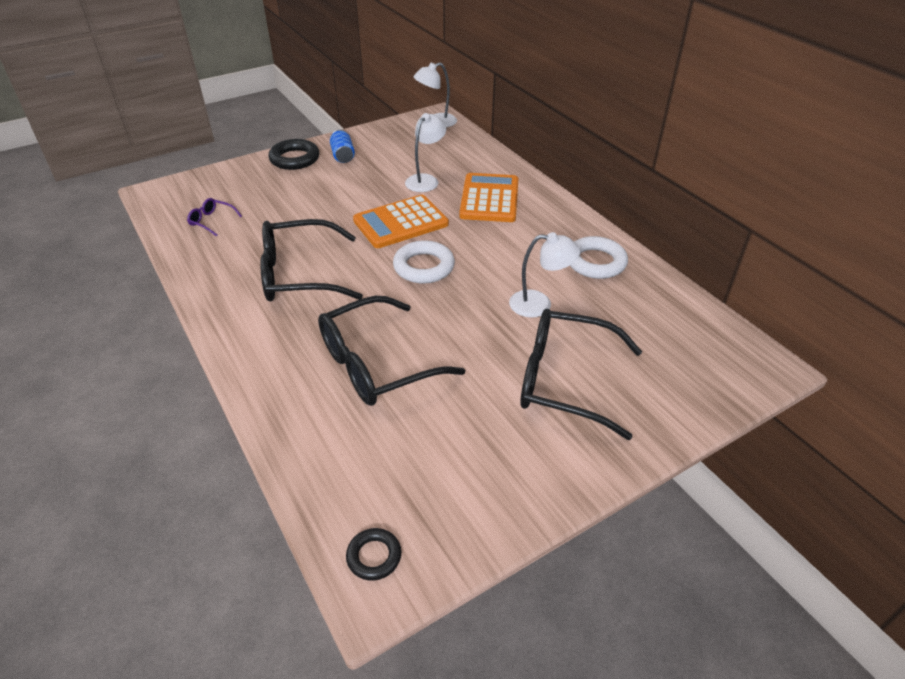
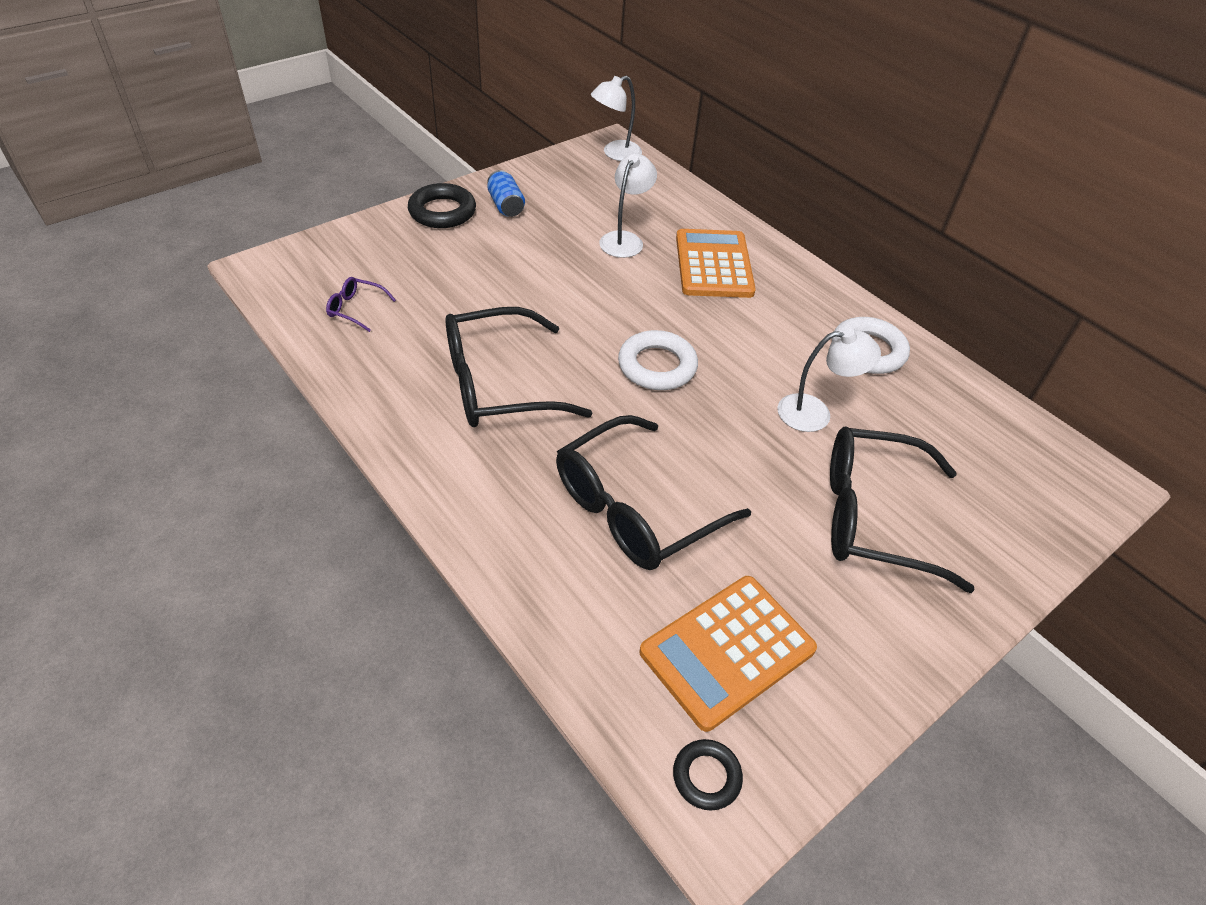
camera: 10 degrees left, 5 degrees up
(401, 222) = (610, 303): orange calculator -> orange calculator (727, 651)

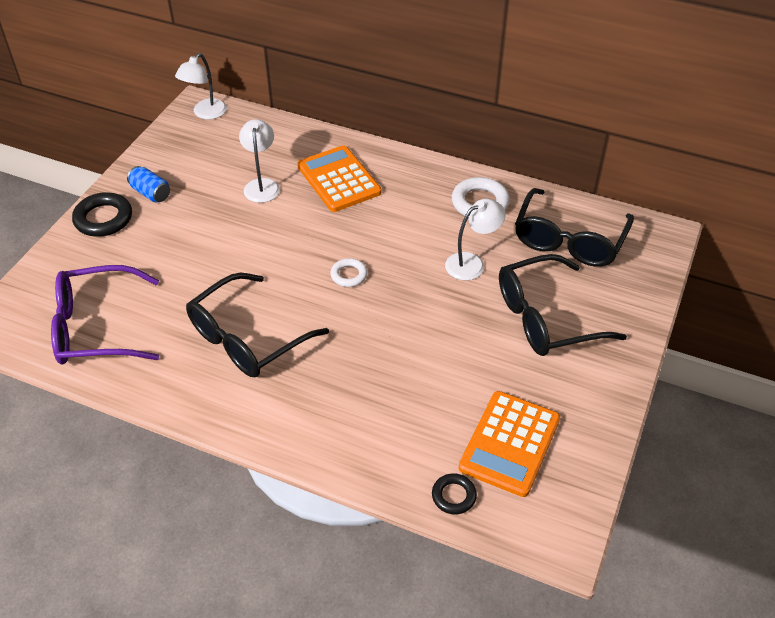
camera: 25 degrees left, 0 degrees up
(355, 309) = (96, 328): purple glasses -> purple glasses, size x2.37
(634, 509) = (398, 382): black glasses -> black glasses (569, 240)
(657, 366) = (349, 275): white ring -> white ring, size x0.59
(706, 776) = (541, 521): black ring -> black ring (453, 496)

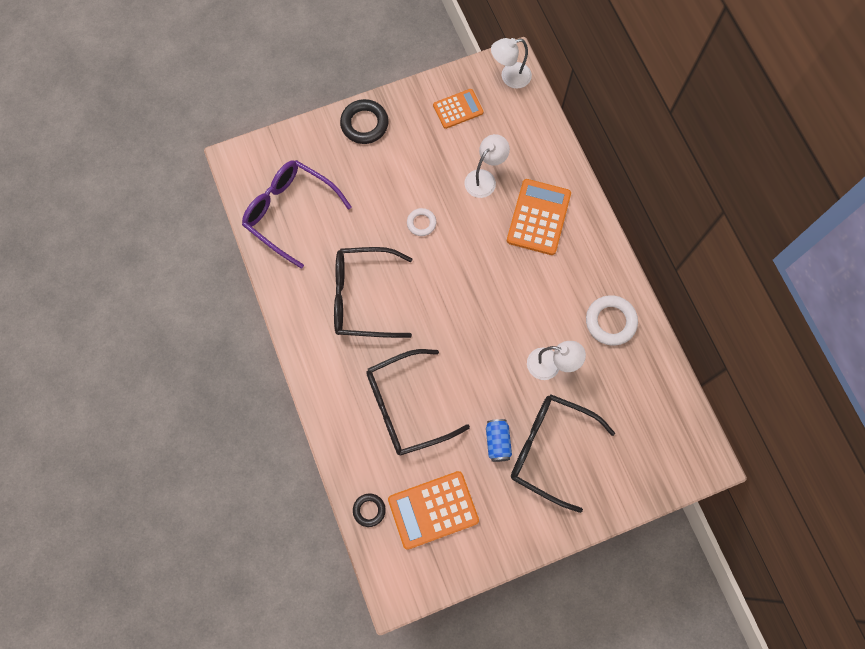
camera: 45 degrees right, 25 degrees up
(151, 193) = (410, 125): blue can -> blue can (497, 442)
(183, 157) = (458, 109): none -> orange calculator
(349, 275) = (465, 304): white ring -> white ring (421, 223)
(569, 240) = (635, 407): black glasses -> black glasses (406, 407)

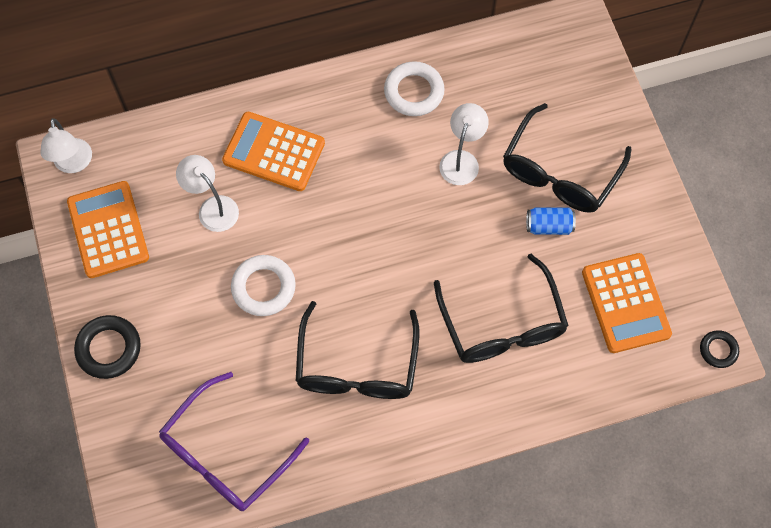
camera: 85 degrees left, 5 degrees down
(369, 510) = (625, 375): black ring -> black ring (718, 350)
(421, 223) = (263, 287): white ring -> white ring, size x1.68
(458, 109) = (108, 230): orange calculator -> orange calculator, size x1.59

